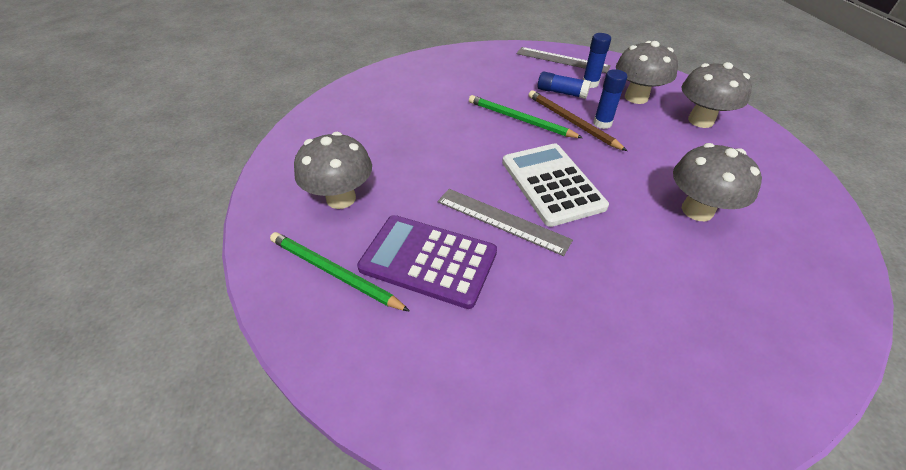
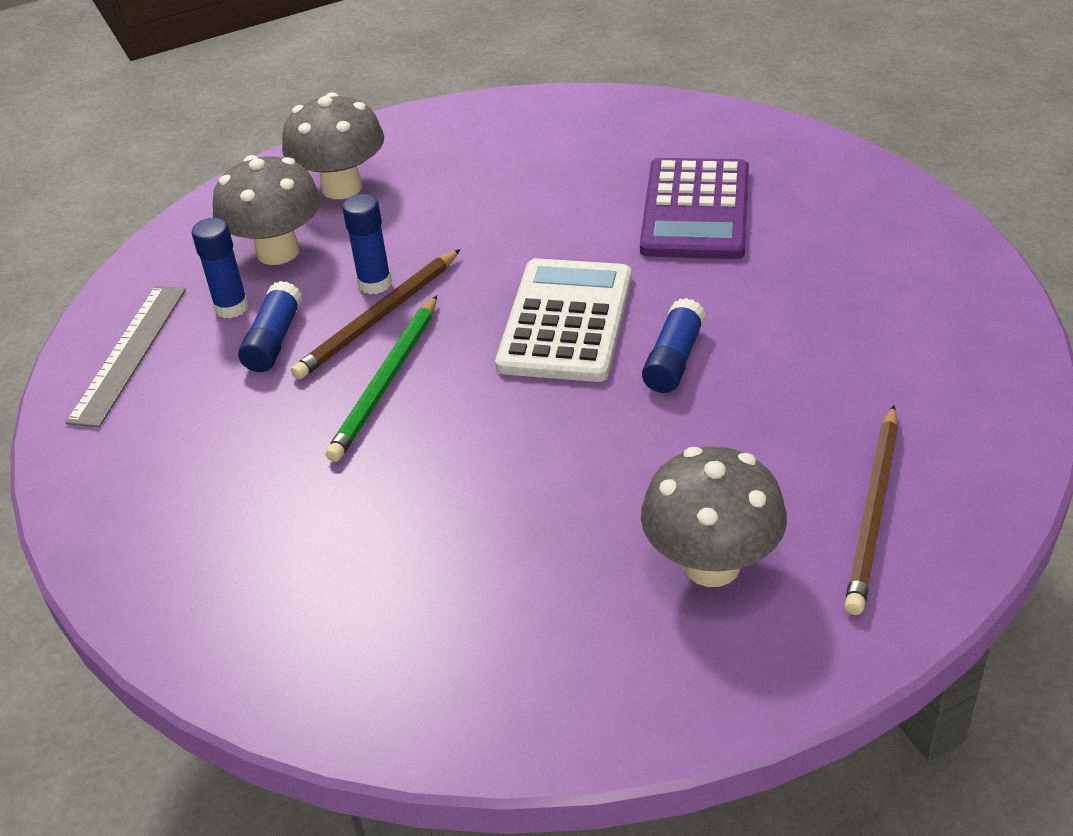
camera: 100 degrees left, 5 degrees down
(334, 273) = (873, 512): green pencil -> brown pencil
(428, 260) = (792, 417): purple calculator -> purple calculator (695, 210)
(502, 220) = (673, 359): grey ruler -> blue glue stick
(552, 184) = (566, 321): white calculator -> white calculator turned 135 degrees clockwise
(697, 210) = (570, 193): grey mushroom -> none

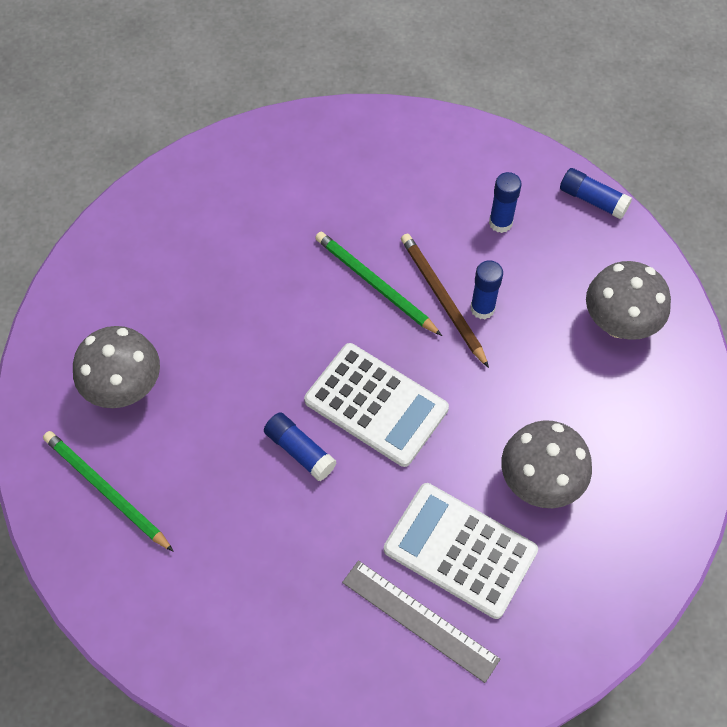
camera: 110 degrees right, 20 degrees up
(129, 353) = (481, 161): grey ruler -> grey ruler (420, 620)
(274, 340) = (451, 237): blue glue stick -> blue glue stick (592, 200)
(278, 252) = (553, 263): grey mushroom -> grey mushroom (539, 482)
(695, 210) = (460, 550): purple calculator -> white calculator
(873, 512) = (106, 491): brown pencil -> green pencil

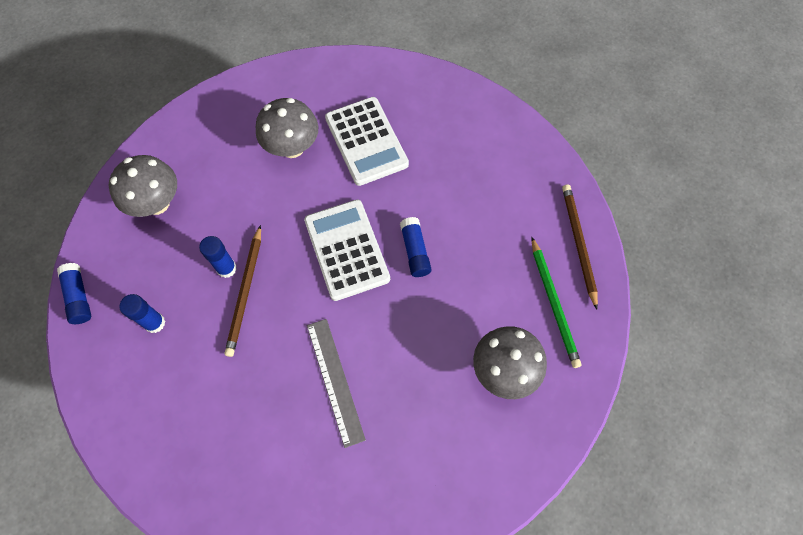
camera: 145 degrees left, 5 degrees up
(111, 584) = (578, 243): none -> brown pencil
(375, 284) = (279, 334): green pencil -> none
(420, 620) = (415, 123): grey ruler -> grey ruler (335, 381)

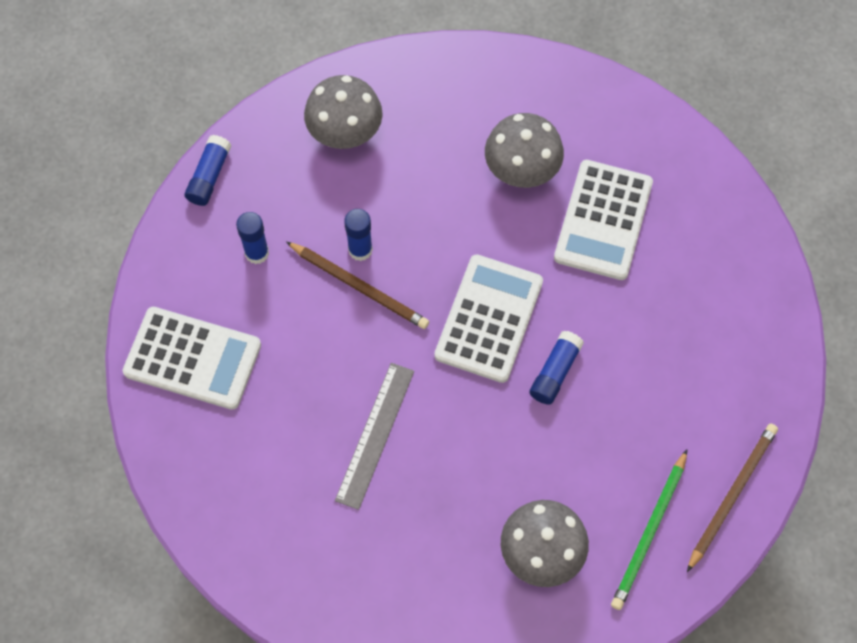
camera: 40 degrees right, 0 degrees up
(163, 431) = (192, 358): none -> white calculator
(245, 292) = (359, 287): brown pencil -> brown pencil turned 105 degrees counterclockwise

